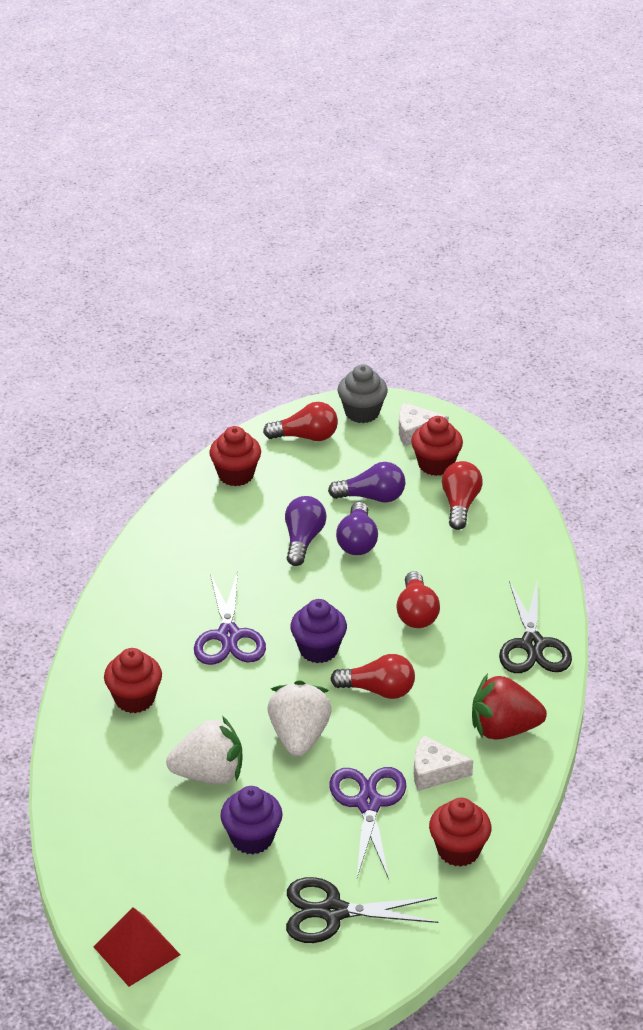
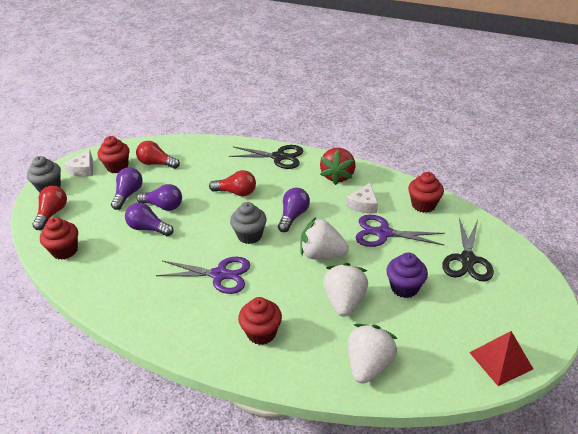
camera: 75 degrees left, 0 degrees up
(103, 811) = (368, 365): none -> white strawberry
(318, 649) = (249, 235): purple cupcake -> grey cupcake
(378, 690) = (293, 216): red light bulb -> purple light bulb

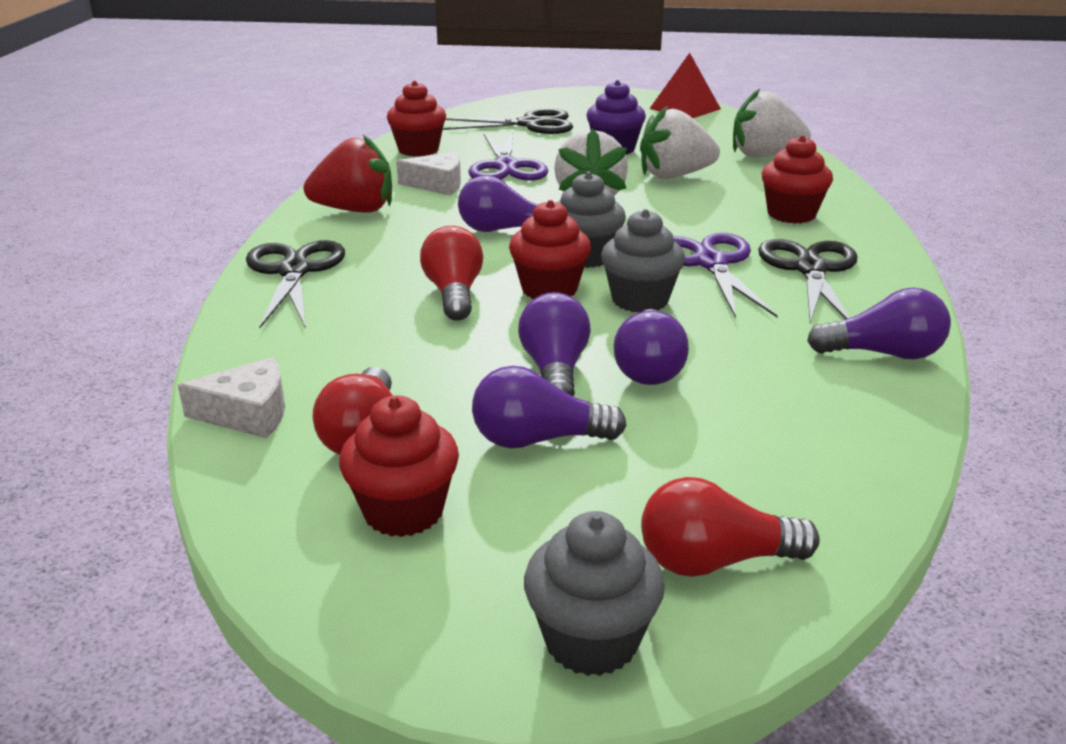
camera: 110 degrees left, 10 degrees down
(65, 250) = (827, 466): red cupcake -> red cupcake (549, 289)
(83, 169) = (445, 592): white cheese -> white cheese (248, 413)
(109, 298) = (883, 353): none -> purple light bulb
(192, 309) = (810, 269): none -> black scissors
(199, 241) = (640, 300): none -> grey cupcake

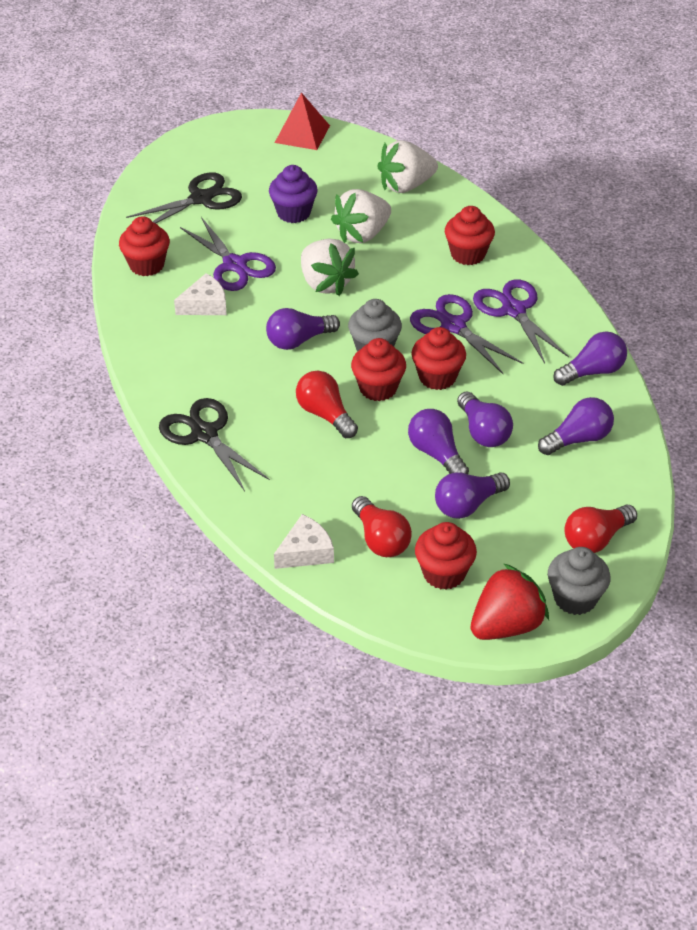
camera: 30 degrees left, 15 degrees up
(355, 210) = (177, 357): red strawberry -> red strawberry (506, 625)
(640, 300) = (437, 377): grey cupcake -> red cupcake
(795, 419) = (578, 439): none -> purple light bulb
(810, 269) = (513, 310): black scissors -> purple scissors

